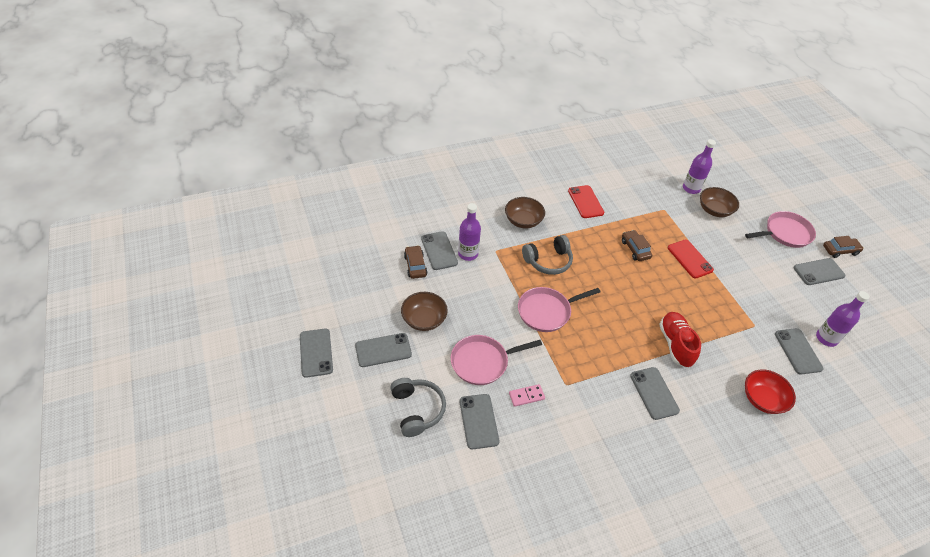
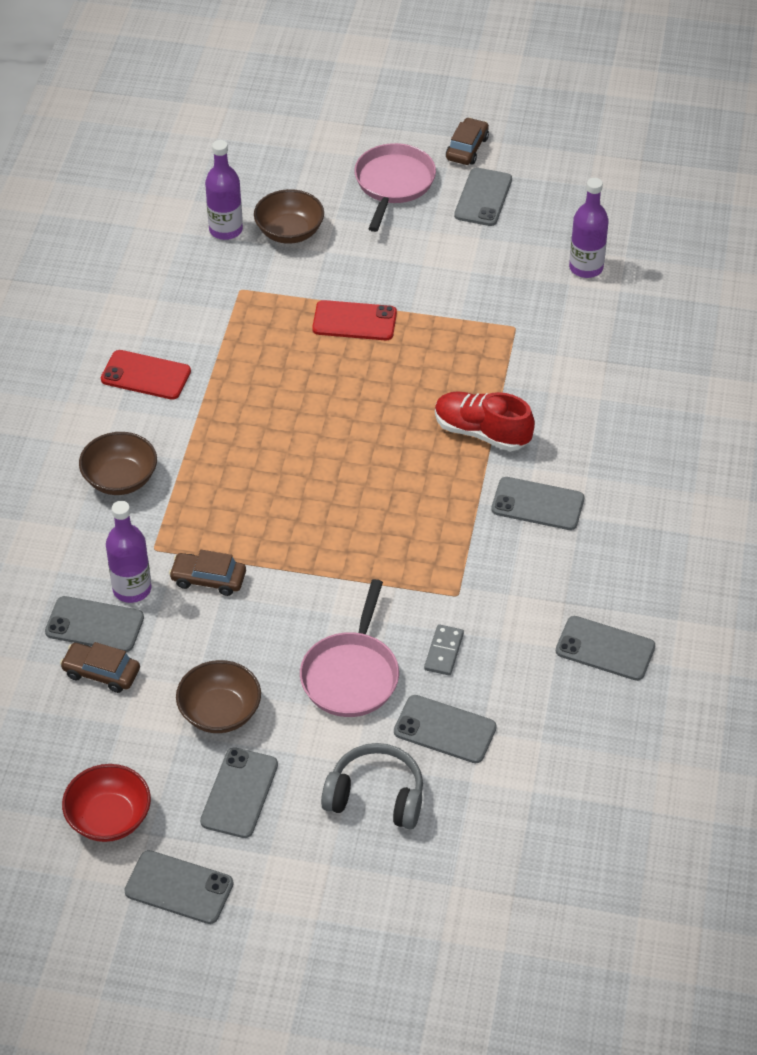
camera: 55 degrees left, 0 degrees up
(526, 396) = (443, 651): pink domino -> grey domino
(547, 311) = (320, 548): pink pan -> none
(548, 261) = (227, 493): grey headphones -> none
(635, 249) = (287, 373): brown car -> brown car (208, 579)
(762, 399) = (623, 396): red bowl -> red bowl (109, 818)
(798, 351) = (583, 310): grey phone -> grey phone (605, 649)

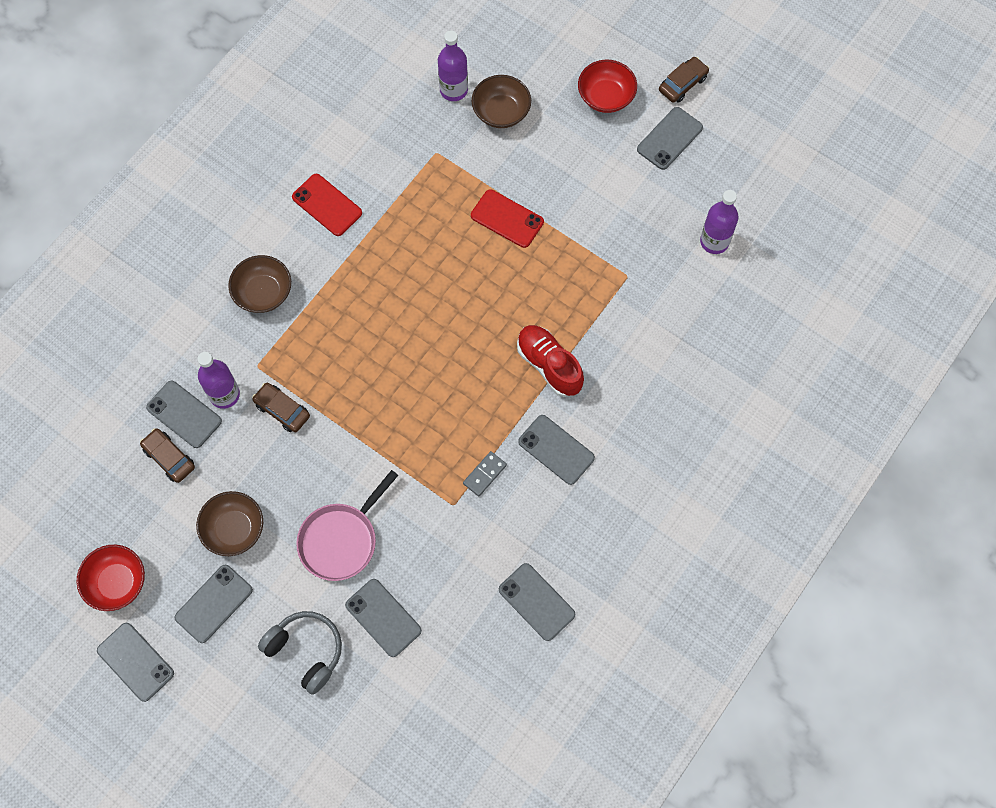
camera: 25 degrees right, 20 degrees up
(393, 184) = (606, 96): pink pan -> red bowl
(443, 651) = (417, 550): grey domino -> grey domino (484, 474)

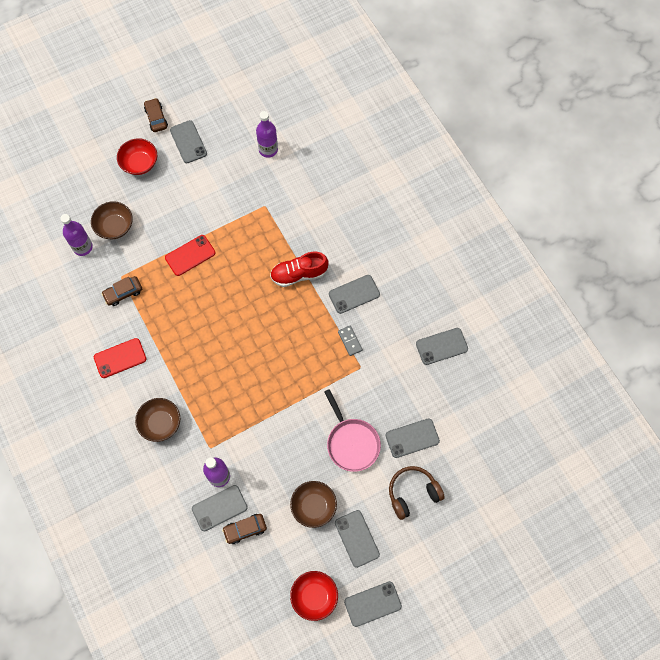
camera: 65 degrees left, 0 degrees up
(282, 410) = (248, 444): brown car -> brown car (123, 293)
(306, 651) = (412, 493): grey headphones -> brown headphones

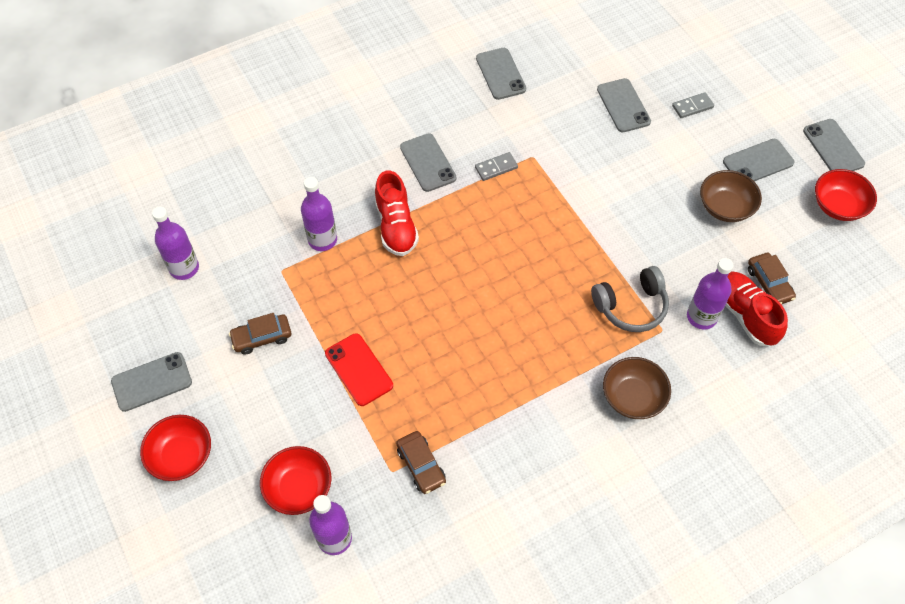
camera: 90 degrees left, 10 degrees down
(115, 226) = (299, 488): brown bowl -> red bowl
(120, 358) = (533, 462): red phone -> none
(156, 118) = (96, 434): brown car -> brown car (262, 337)
(219, 508) = (745, 315): grey phone -> red shoe
(229, 428) = (631, 306): none -> grey headphones
(288, 229) = (322, 240): none -> purple bottle
(351, 443) = (636, 167): pink pan -> none
(412, 493) = (692, 107): brown headphones -> grey domino

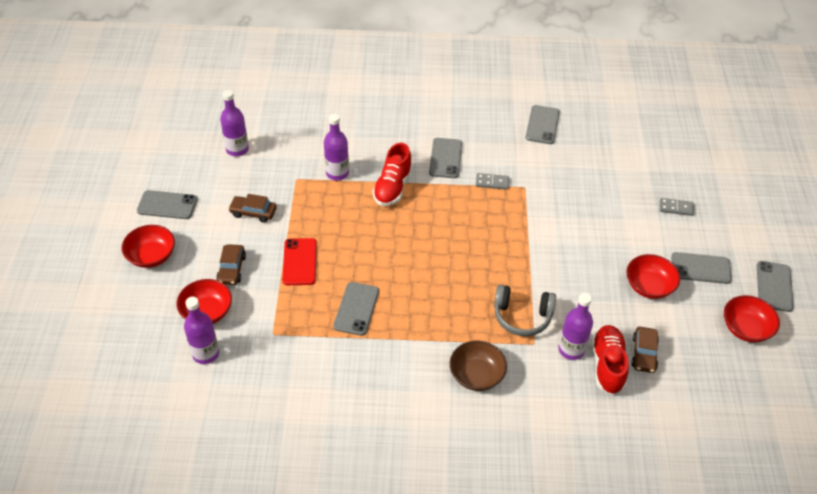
camera: 30 degrees right, 10 degrees down
(421, 465) = (295, 340): brown car -> brown car (231, 269)
(623, 105) = (620, 184): grey phone -> grey phone (356, 309)
(725, 207) = (649, 286): brown bowl -> red bowl

